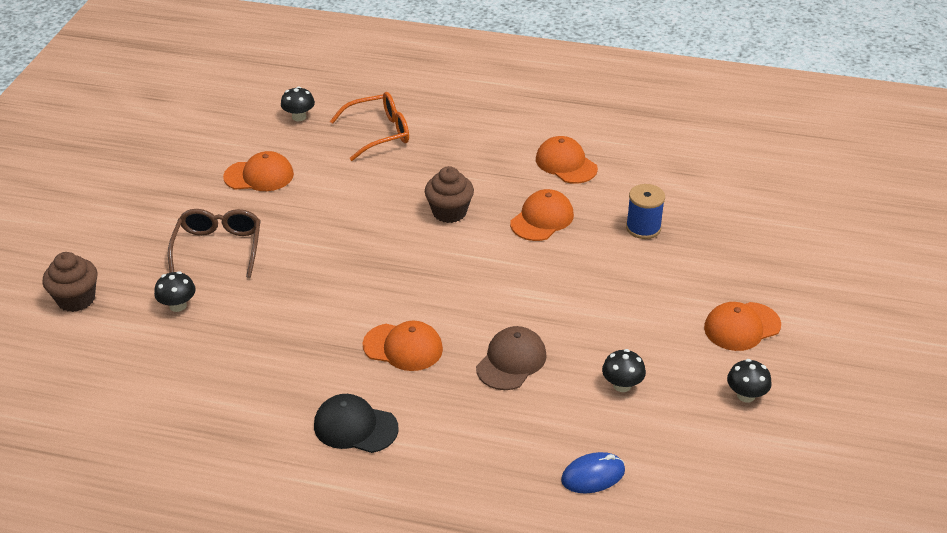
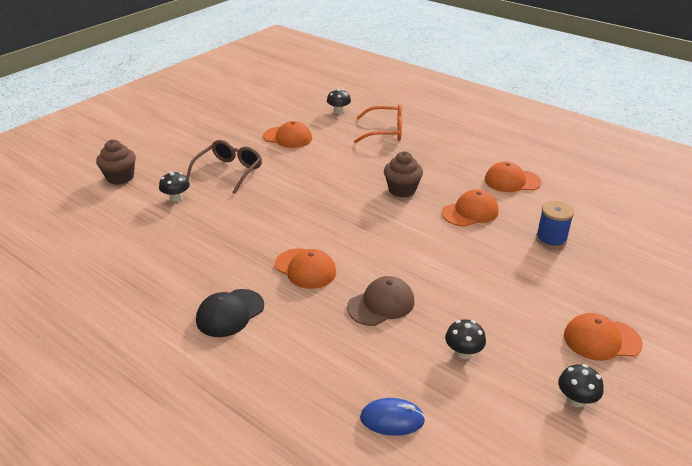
camera: 25 degrees right, 5 degrees down
(355, 427) = (230, 313): black cap -> black cap turned 90 degrees counterclockwise
(566, 164) = (512, 181): orange cap -> orange cap turned 75 degrees counterclockwise

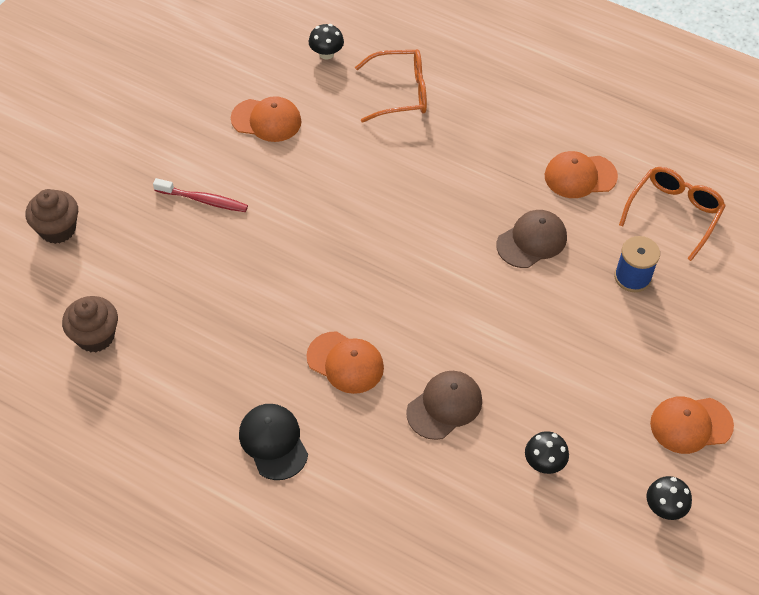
camera: 10 degrees left, 20 degrees up
(176, 198) = (148, 260): black mushroom -> none
(229, 171) = (204, 200): brown glasses -> red toothbrush
(230, 313) = (273, 442): black cap -> black cap turned 120 degrees clockwise
(392, 419) = (480, 558): blue mouse -> none
(402, 190) = (440, 210): brown cupcake -> brown cupcake (95, 336)
(470, 212) = (532, 241): orange cap -> brown cap
(586, 206) = (674, 213): none -> orange glasses

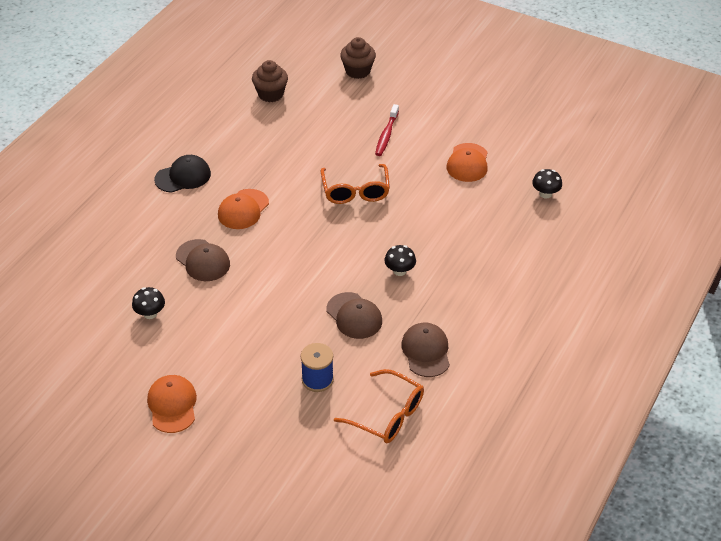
camera: 90 degrees right, 10 degrees down
(400, 93) = (508, 238): orange glasses -> orange glasses (355, 191)
(580, 176) = (426, 351): orange cap -> brown cap
(664, 507) = (103, 381): black mushroom -> black mushroom (399, 271)

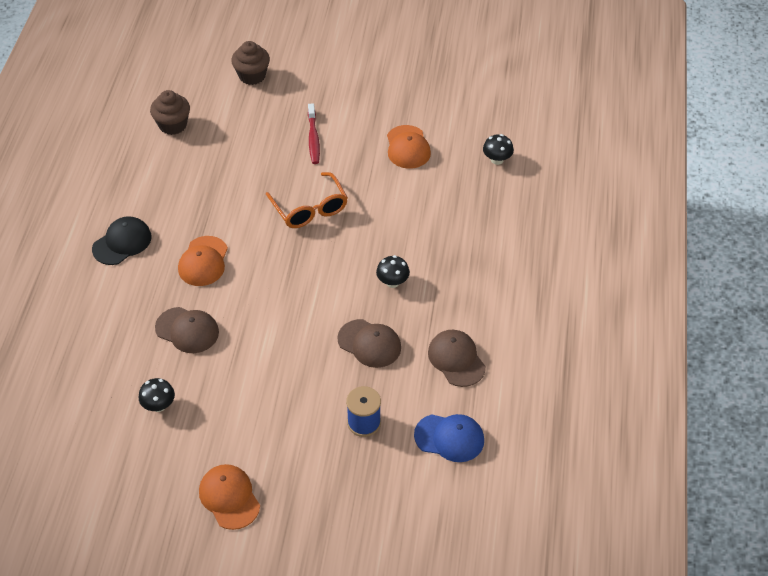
camera: 20 degrees left, 5 degrees up
(387, 415) = (449, 438): orange glasses -> blue cap

